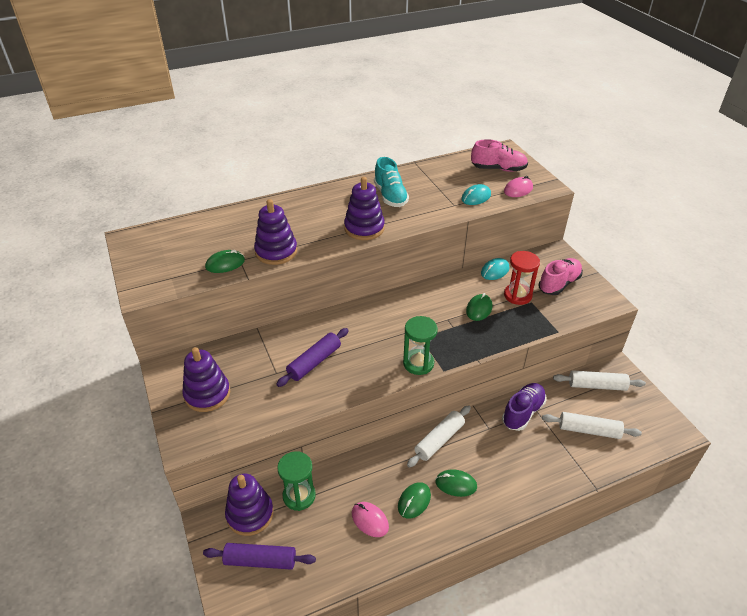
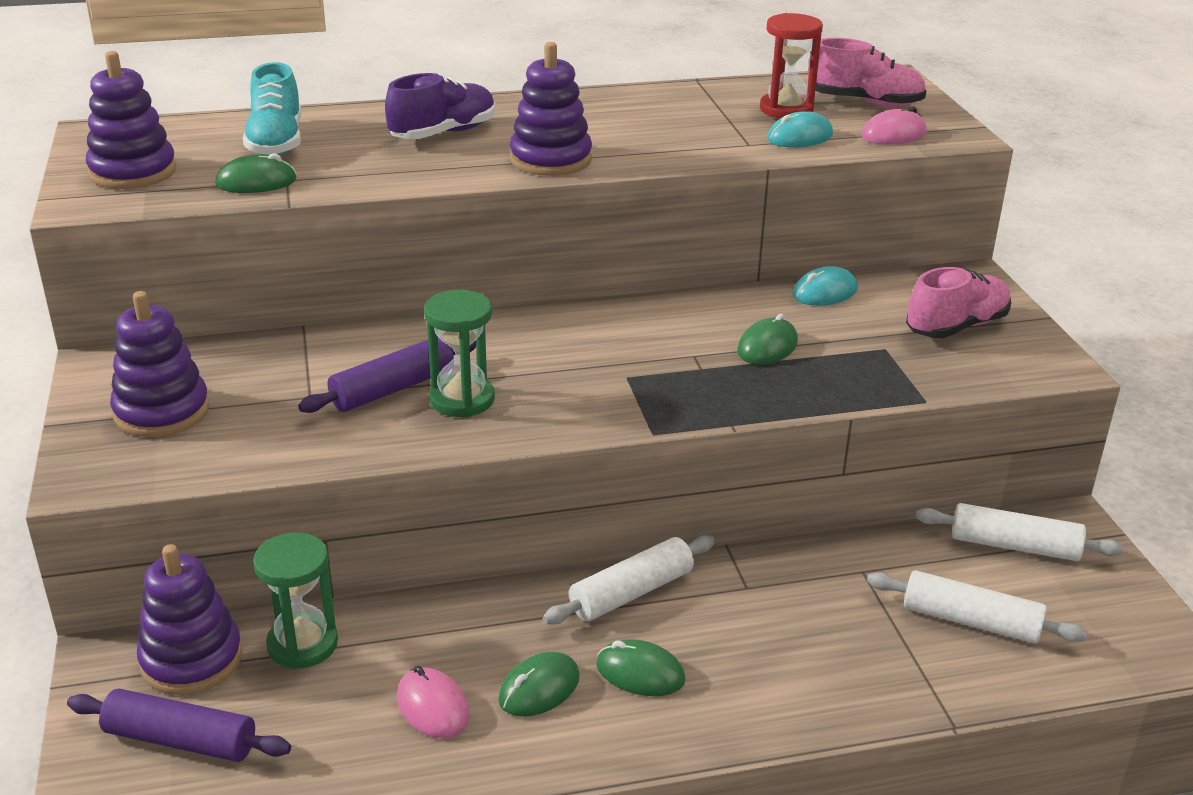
camera: 10 degrees right, 10 degrees down
(276, 252) = (362, 175): purple stacking toy -> purple stacking toy (133, 172)
(390, 196) = (625, 121): turquoise shoe -> turquoise shoe (276, 142)
(418, 363) = (604, 416): green hourglass -> green hourglass (462, 399)
(517, 295) = (859, 335): red hourglass -> red hourglass (786, 109)
(523, 412) = (831, 570): purple shoe -> purple shoe (443, 133)

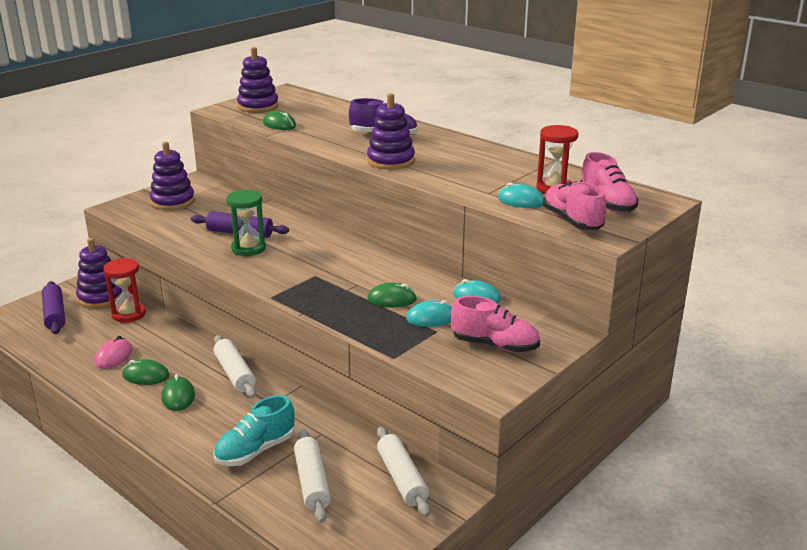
camera: 55 degrees right, 5 degrees down
(276, 142) = (322, 115): turquoise shoe -> turquoise shoe (255, 450)
(302, 644) = (129, 314): green hourglass -> red hourglass
(631, 593) = (235, 373): white rolling pin -> white rolling pin turned 45 degrees clockwise
(847, 339) = (431, 318): none -> turquoise mouse
(894, 134) = (572, 221): pink mouse -> pink shoe

